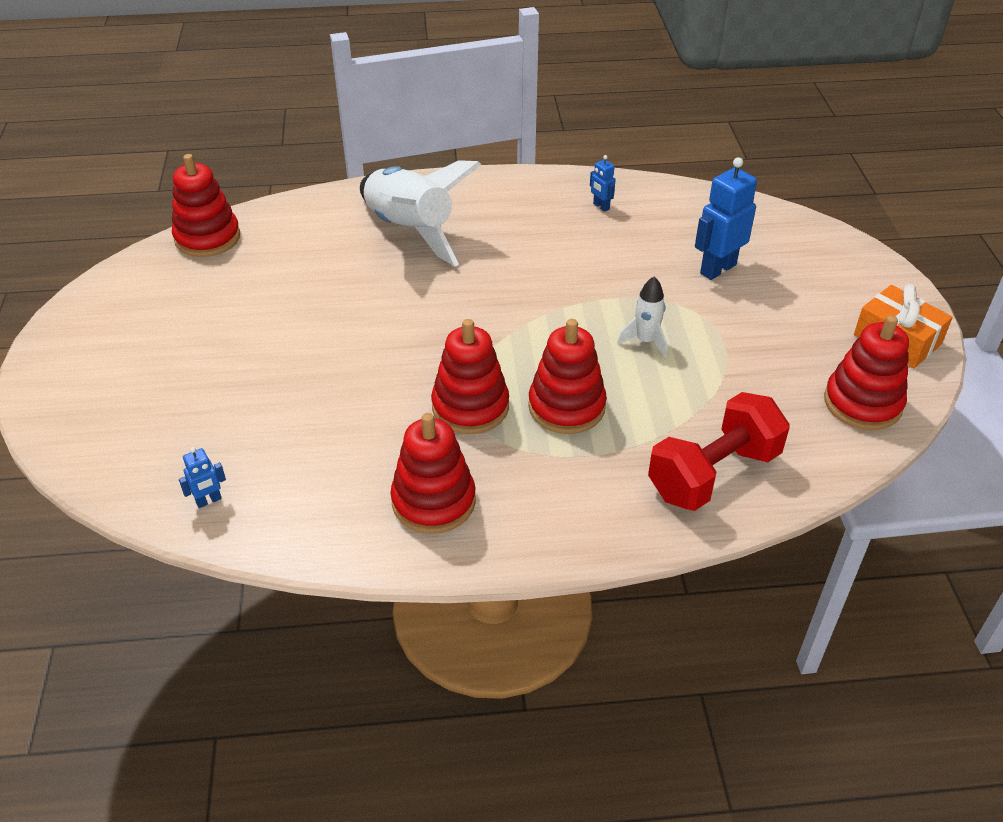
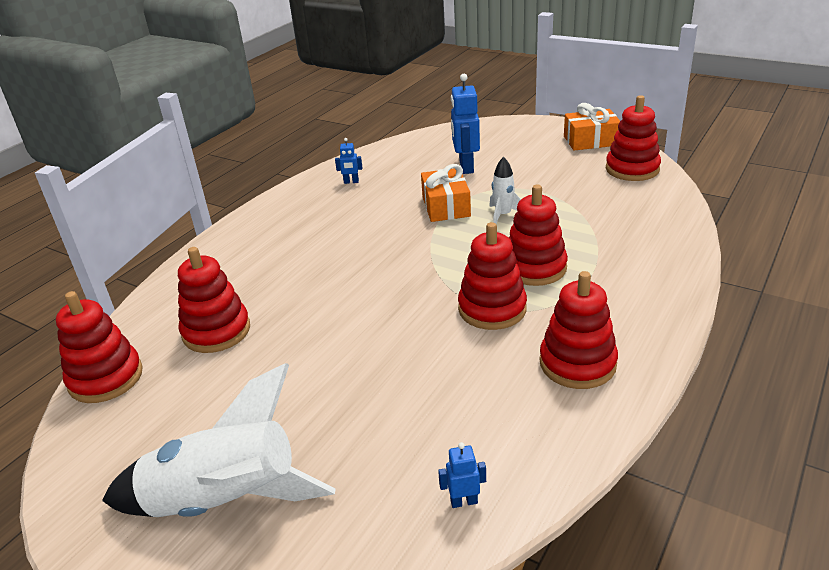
camera: 50 degrees left, 10 degrees down
(209, 501) = (464, 501): blue robot -> blue robot turned 105 degrees counterclockwise
(302, 259) = (216, 331): none -> red stacking toy
(410, 230) = (261, 265): white rocket -> white rocket (224, 501)
(621, 293) = (446, 206): none -> orange gift
(713, 474) = (649, 237): red dumbbell -> none

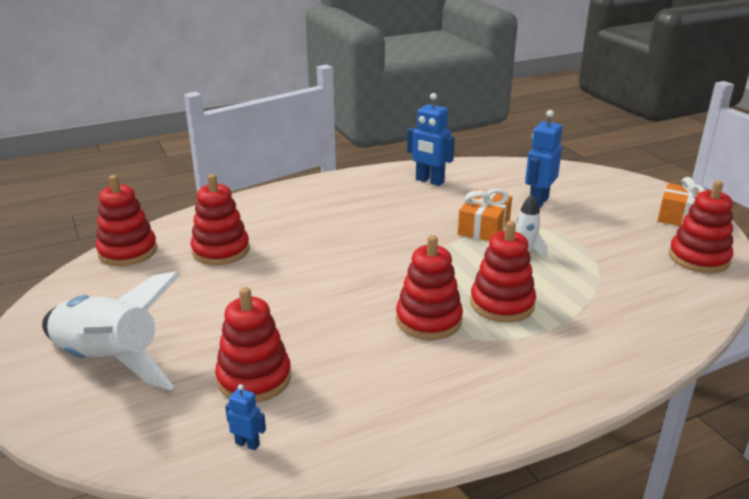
camera: 30 degrees right, 5 degrees down
(351, 182) = (429, 181): blue robot -> blue robot, size x2.02
(577, 363) = (448, 393): red stacking toy -> red stacking toy (254, 378)

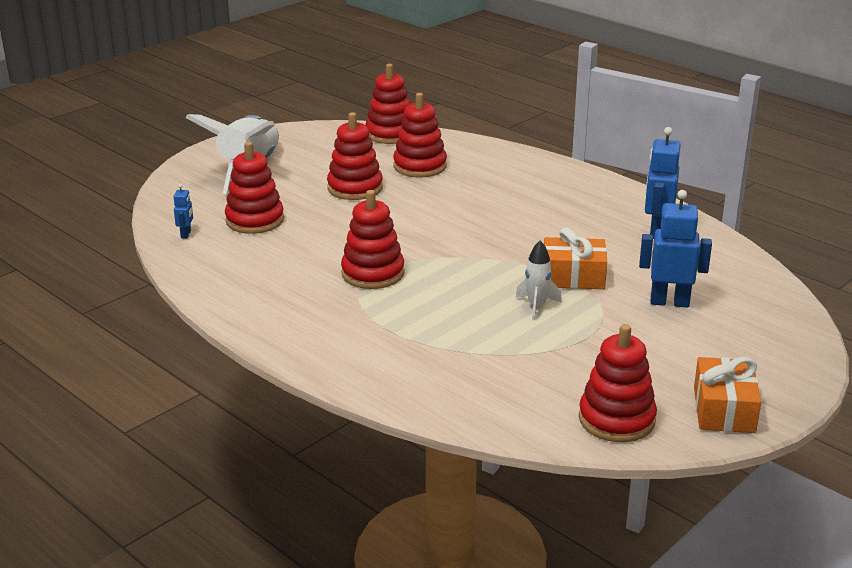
camera: 70 degrees right, 0 degrees up
(502, 304) = (423, 304): red stacking toy -> red stacking toy (355, 188)

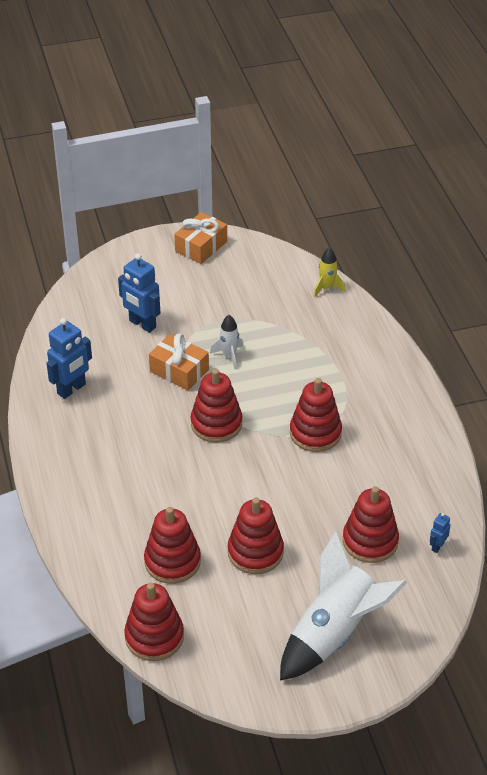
camera: 150 degrees left, 15 degrees up
(496, 418) = (327, 288): none -> yellow rocket
(616, 419) = (263, 263): red stacking toy -> red stacking toy (216, 424)

